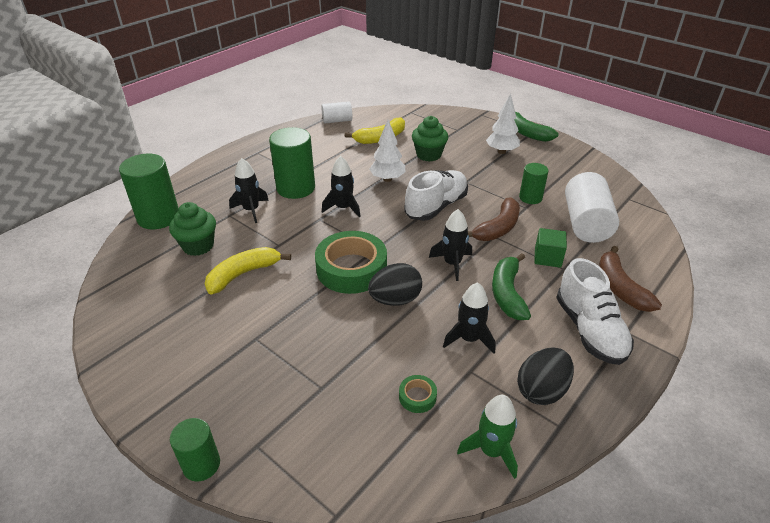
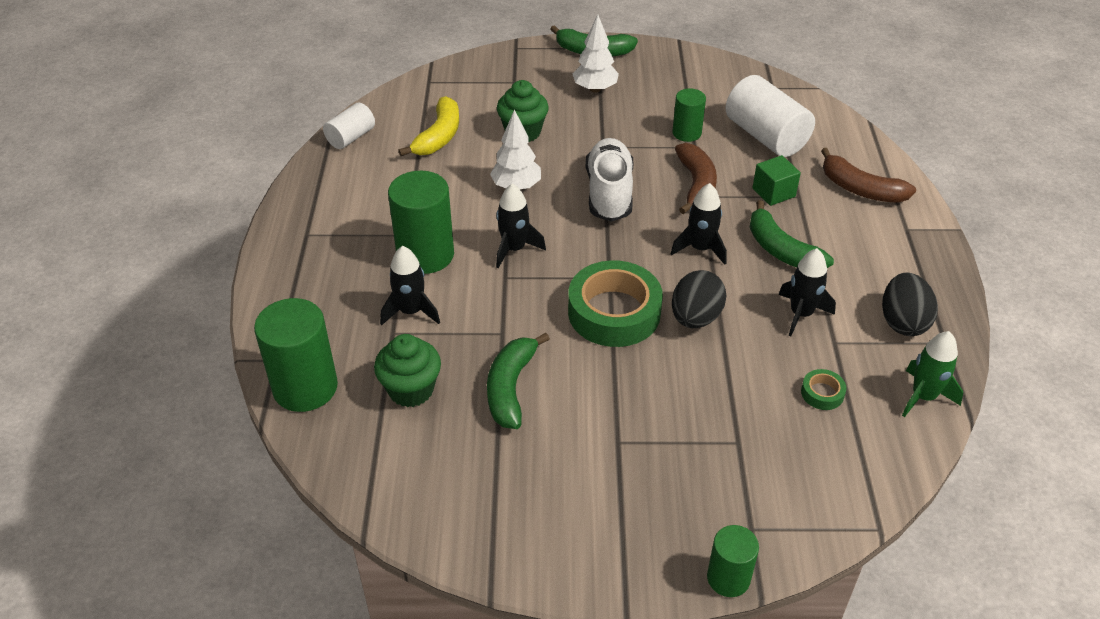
camera: 40 degrees left, 5 degrees up
(243, 274) = (510, 388): yellow banana -> green banana
(589, 330) = (880, 245): white shoe -> none

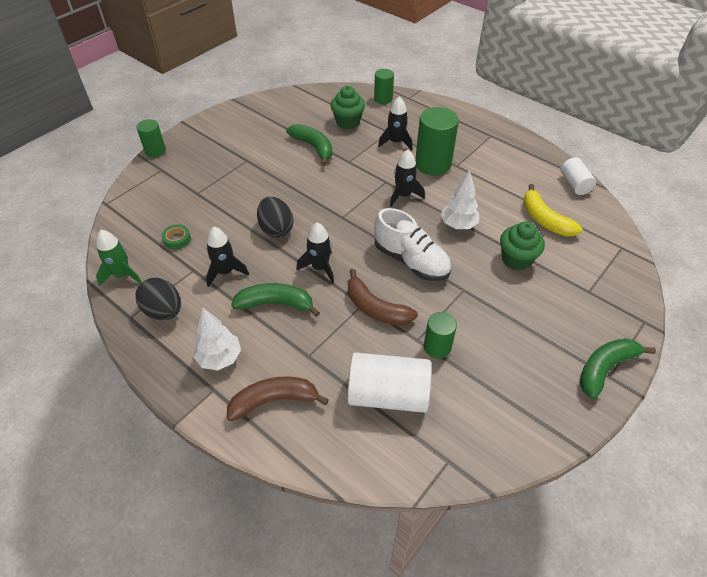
camera: 130 degrees right, 5 degrees up
(305, 387) = (383, 99): green cylinder -> green cylinder, size x0.58
(595, 89) = (542, 332): white tree -> white tree (220, 358)
(614, 312) = (316, 203): green tape -> none
(773, 192) = (326, 344): green cube -> none

